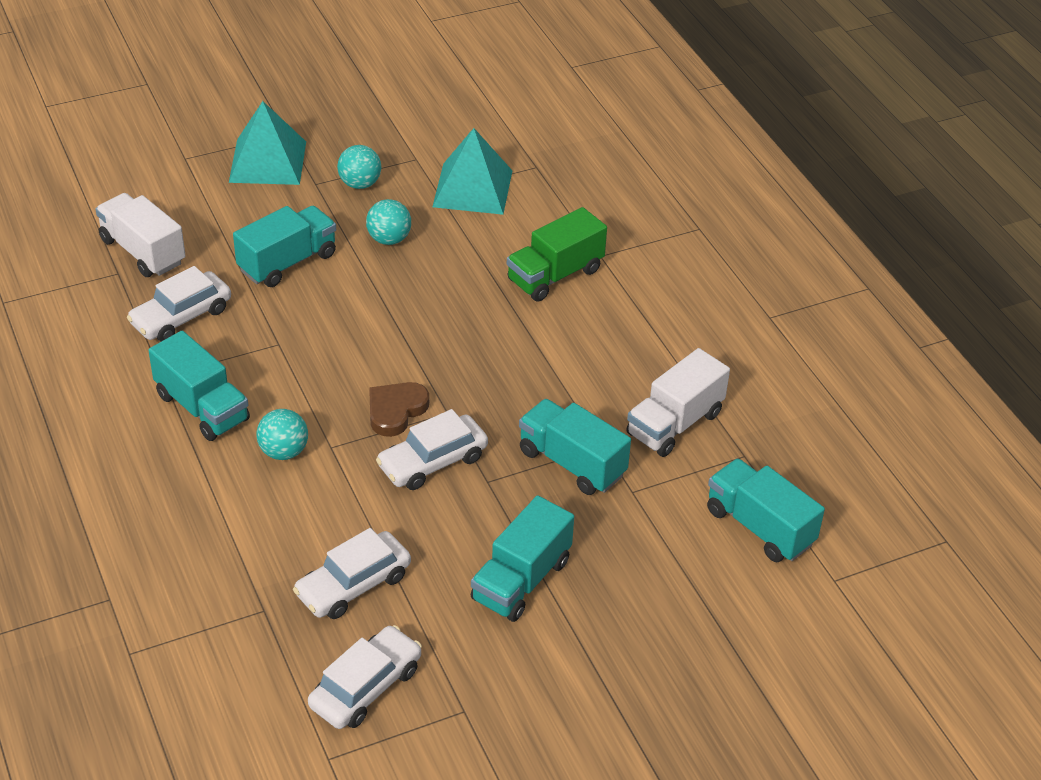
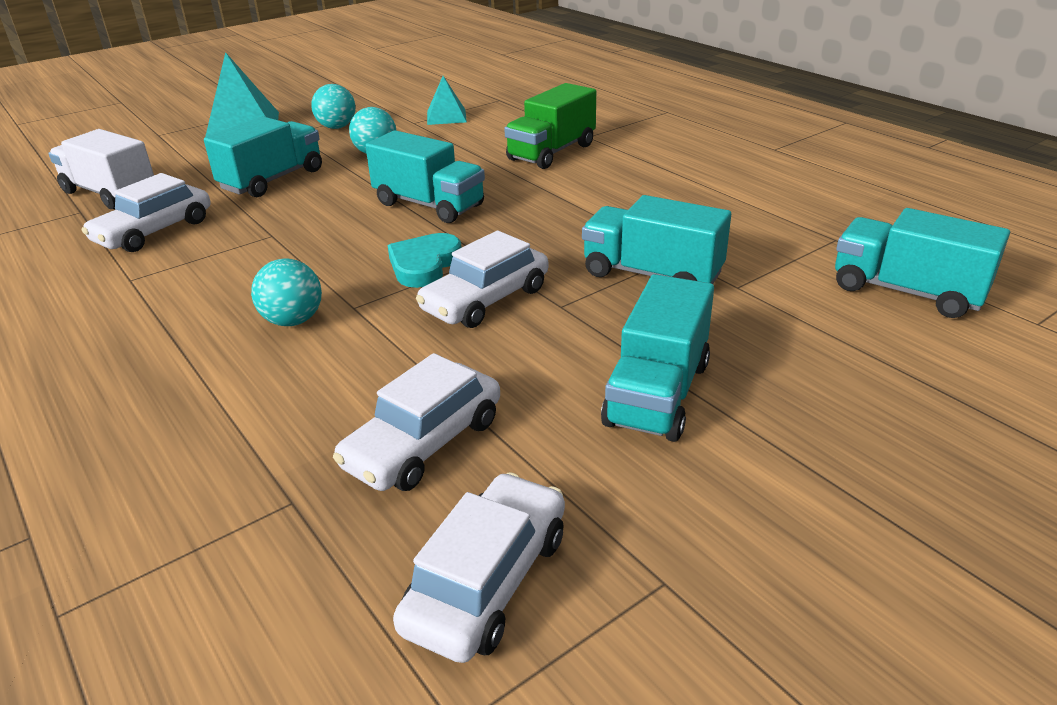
camera: 10 degrees left, 10 degrees down
(202, 407) = (181, 298): turquoise truck -> turquoise truck (429, 205)
(396, 411) = (424, 265): brown heart -> turquoise heart
(472, 188) = (446, 117): turquoise pyramid -> turquoise pyramid, size x0.57
(674, 424) = (742, 228): white truck -> none

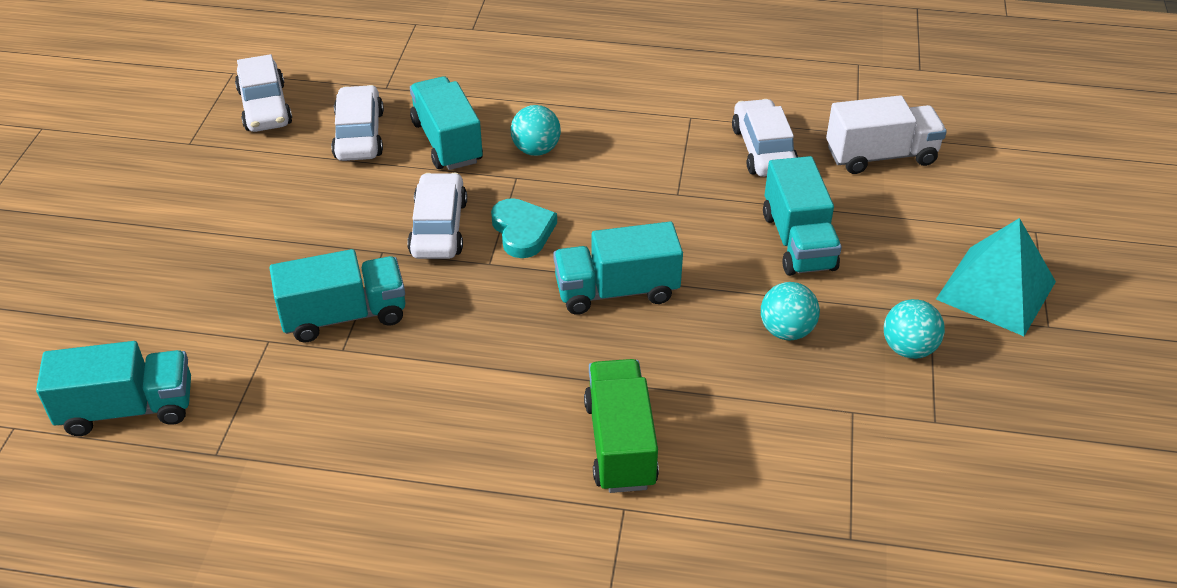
camera: 135 degrees right, 10 degrees up
(446, 117) = (839, 447): turquoise pyramid -> none
(657, 393) = (260, 222): turquoise truck -> turquoise truck (447, 142)

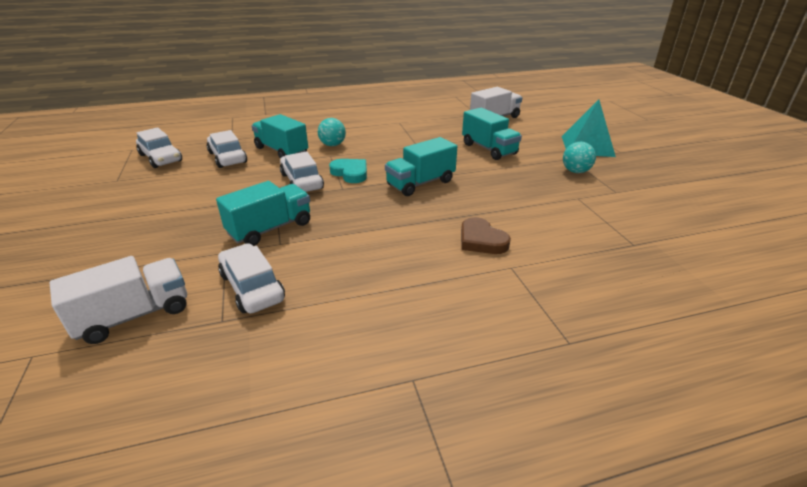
camera: 25 degrees left, 10 degrees down
(128, 409) = (134, 315): turquoise truck -> white truck
(620, 444) = (481, 240): green truck -> brown heart
(763, 150) = (442, 125): white car -> white car (252, 287)
(786, 331) = (516, 178): turquoise ball -> none

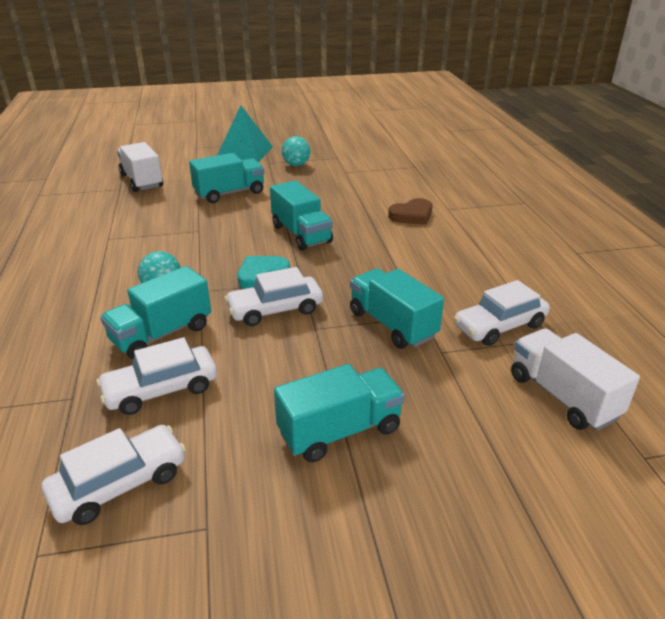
camera: 85 degrees left, 0 degrees up
(160, 211) = (340, 431): none -> turquoise truck

